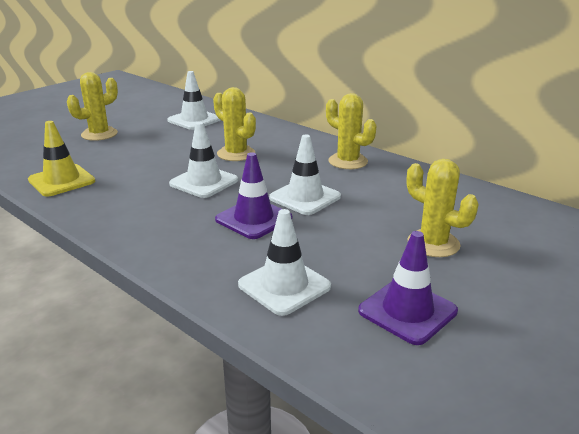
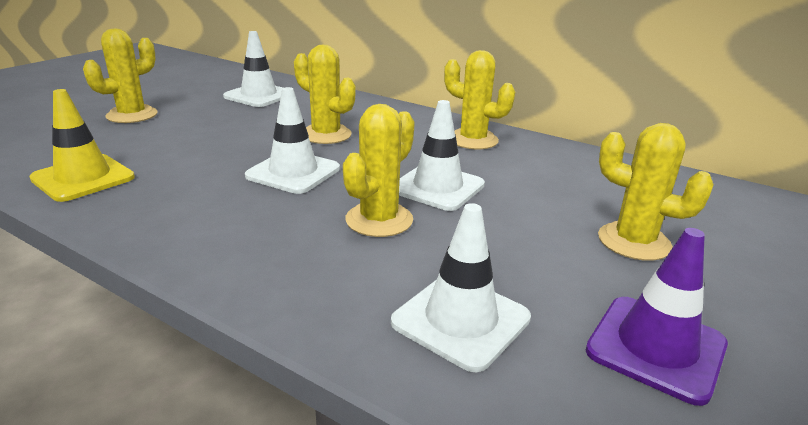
camera: 10 degrees left, 0 degrees up
(253, 219) = (379, 220): purple traffic cone -> yellow cactus

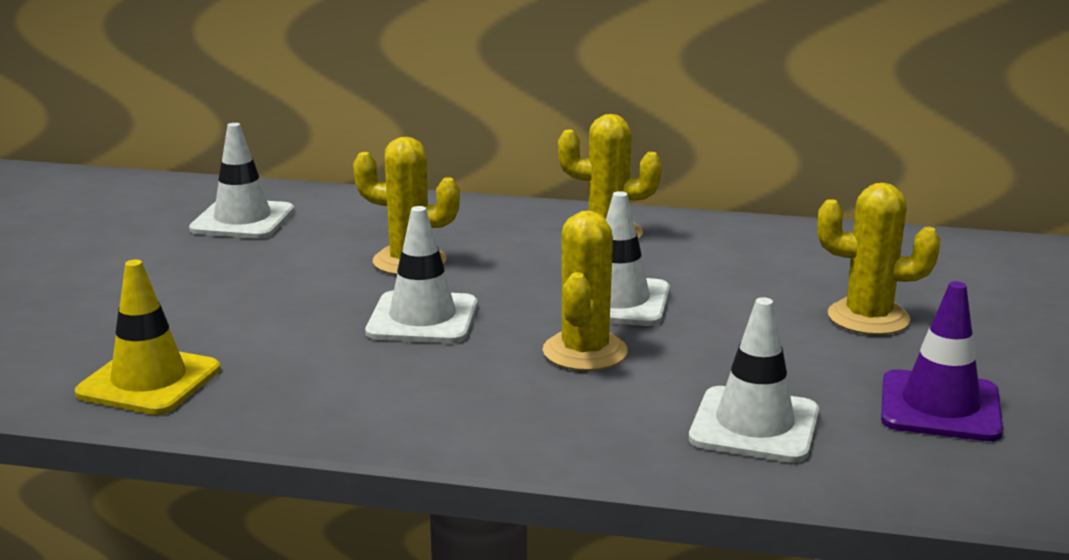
camera: 20 degrees left, 5 degrees down
(132, 115) = (86, 285): yellow cactus -> none

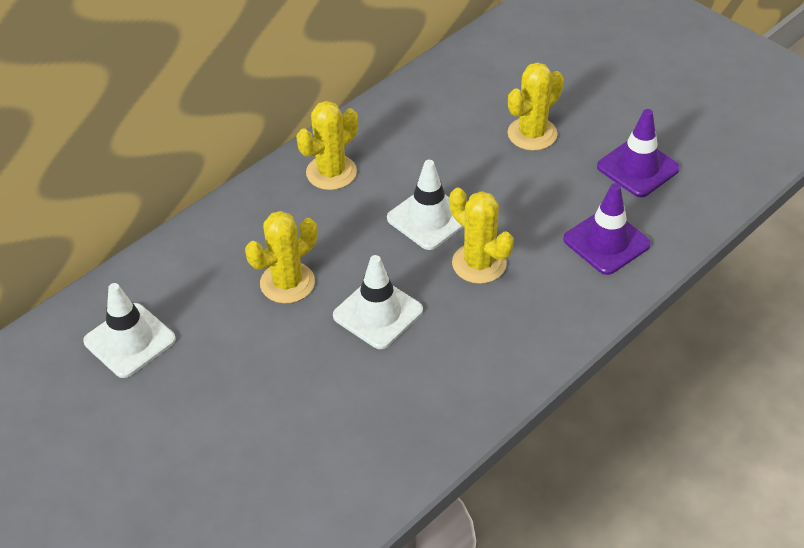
camera: 55 degrees left, 25 degrees up
(149, 381) = (356, 477): yellow traffic cone -> none
(754, 425) = (606, 242): white traffic cone -> purple traffic cone

